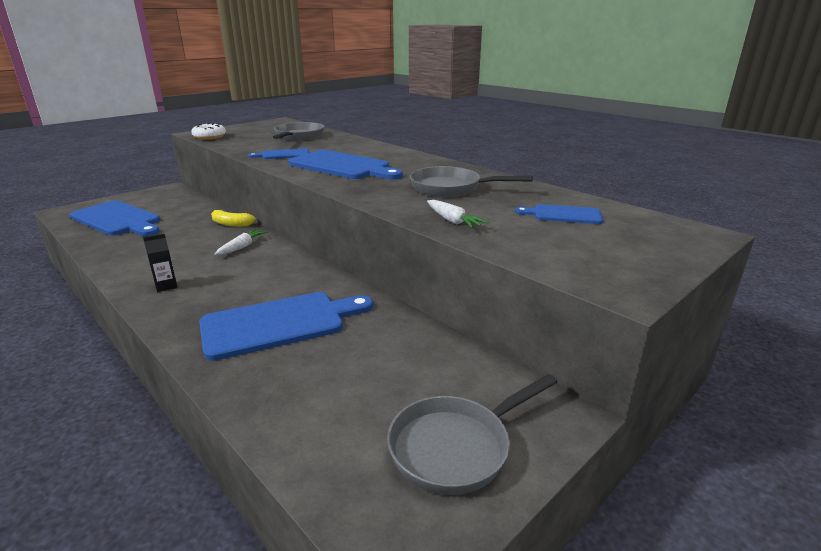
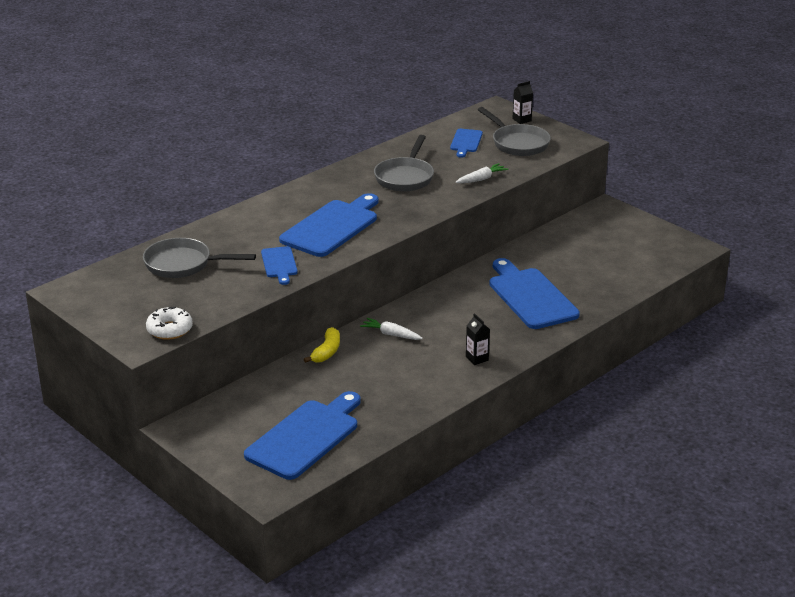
camera: 90 degrees left, 5 degrees up
(456, 447) = (634, 236): grey pan -> grey pan (517, 143)
(674, 249) = (522, 120): none -> black carton

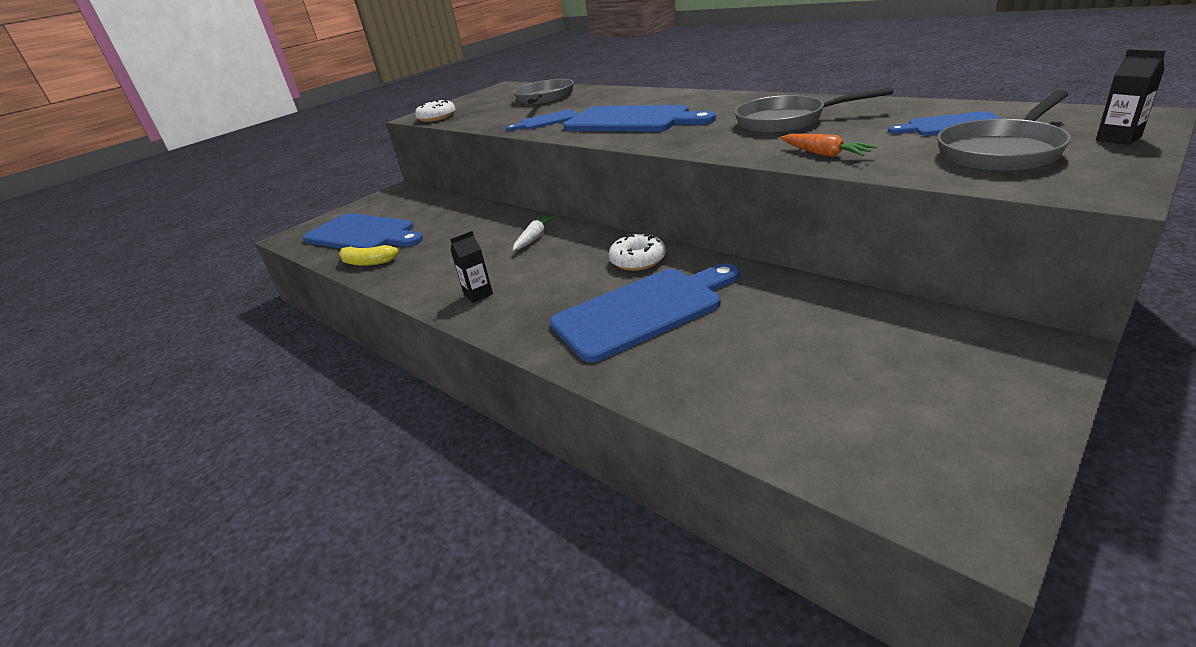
camera: 90 degrees right, 0 degrees up
(327, 352) = (502, 216): yellow banana -> yellow banana (368, 262)
(461, 293) = (638, 260): none -> white donut
(481, 179) = (824, 154): white carrot -> orange carrot

